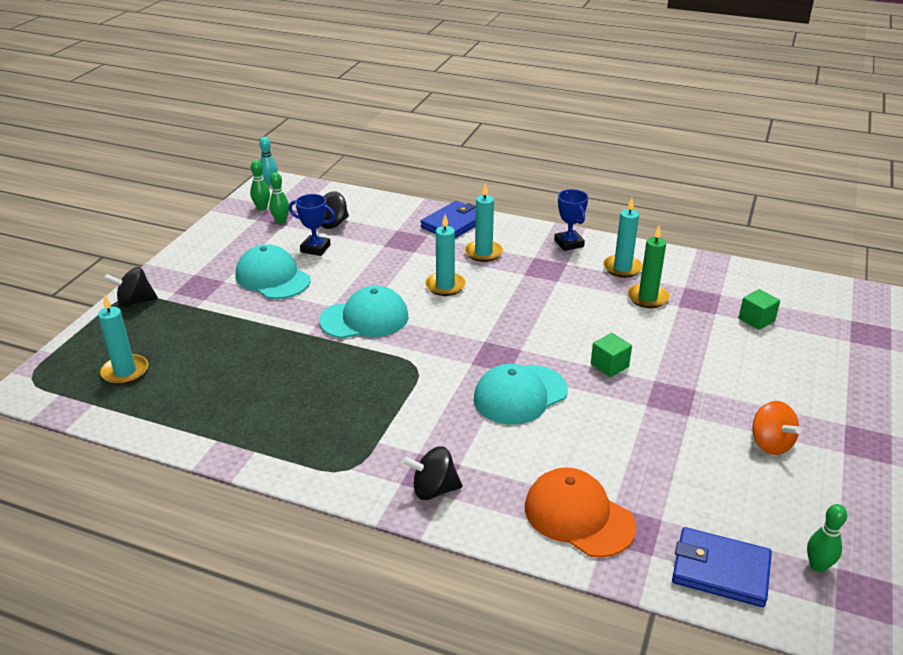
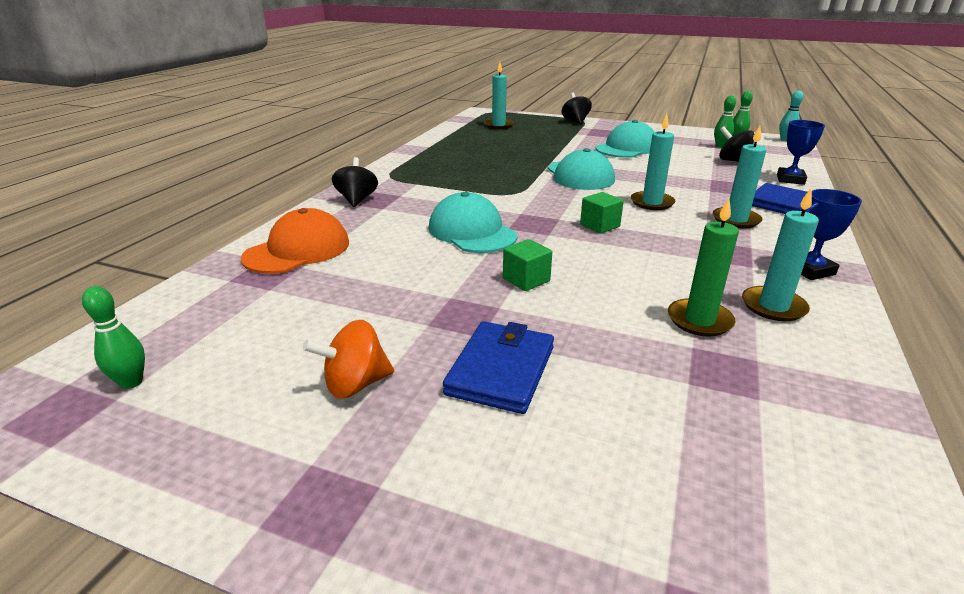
camera: 90 degrees right, 5 degrees down
(315, 248) = (683, 157): blue trophy -> blue trophy (790, 179)
(720, 570) = (182, 314): blue wallet -> blue wallet (501, 370)
(756, 320) = (689, 430): green cube -> green cube (599, 225)

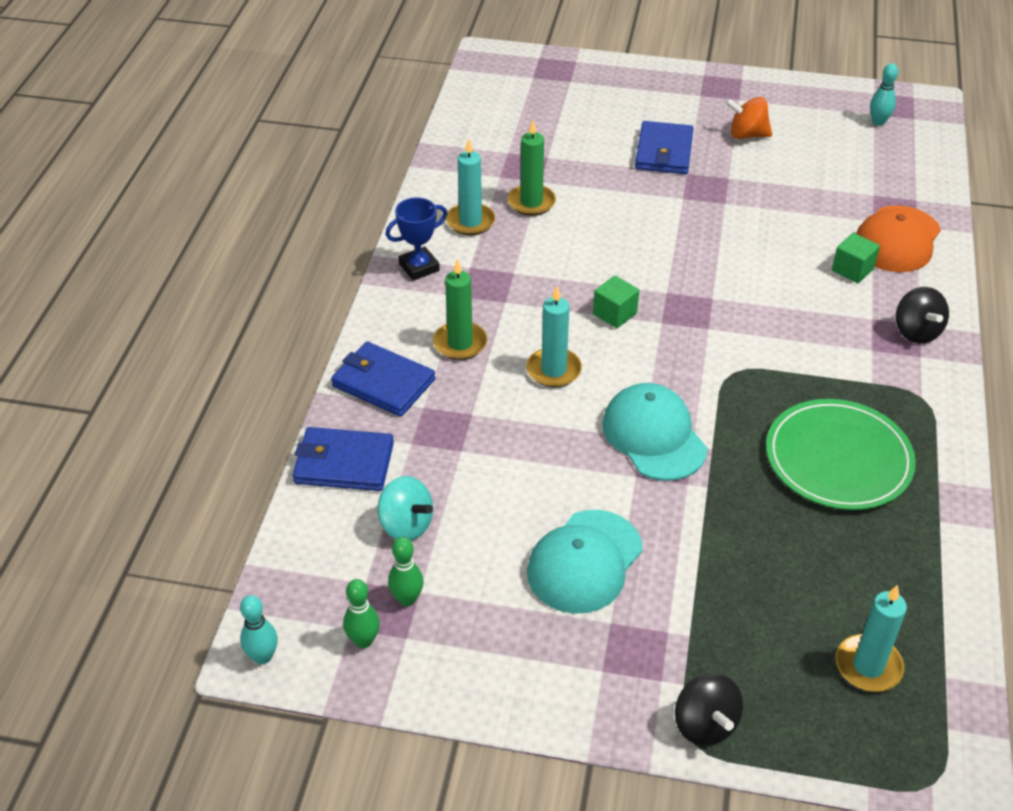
camera: 170 degrees right, 15 degrees up
(131, 382) = (878, 122): green bowling pin -> turquoise bowling pin
(355, 384) = (747, 135): orange spinning top -> orange spinning top turned 135 degrees counterclockwise
(467, 163) = (838, 458): none -> green plate
(472, 232) = (747, 286): turquoise cap -> none
(526, 280) = (671, 227): green cube -> green cube (852, 270)
(733, 161) = (406, 525): black spinning top -> turquoise spinning top
(736, 220) = (460, 343): turquoise candle -> green candle
(790, 179) = (344, 463): blue trophy -> blue wallet

